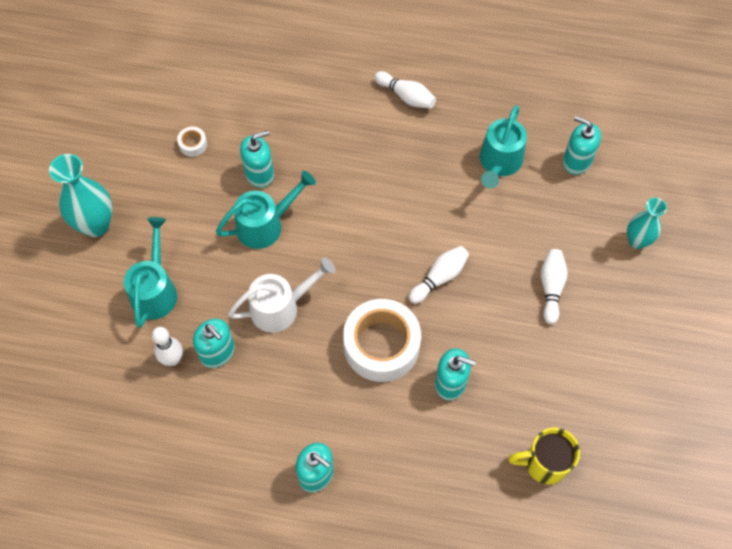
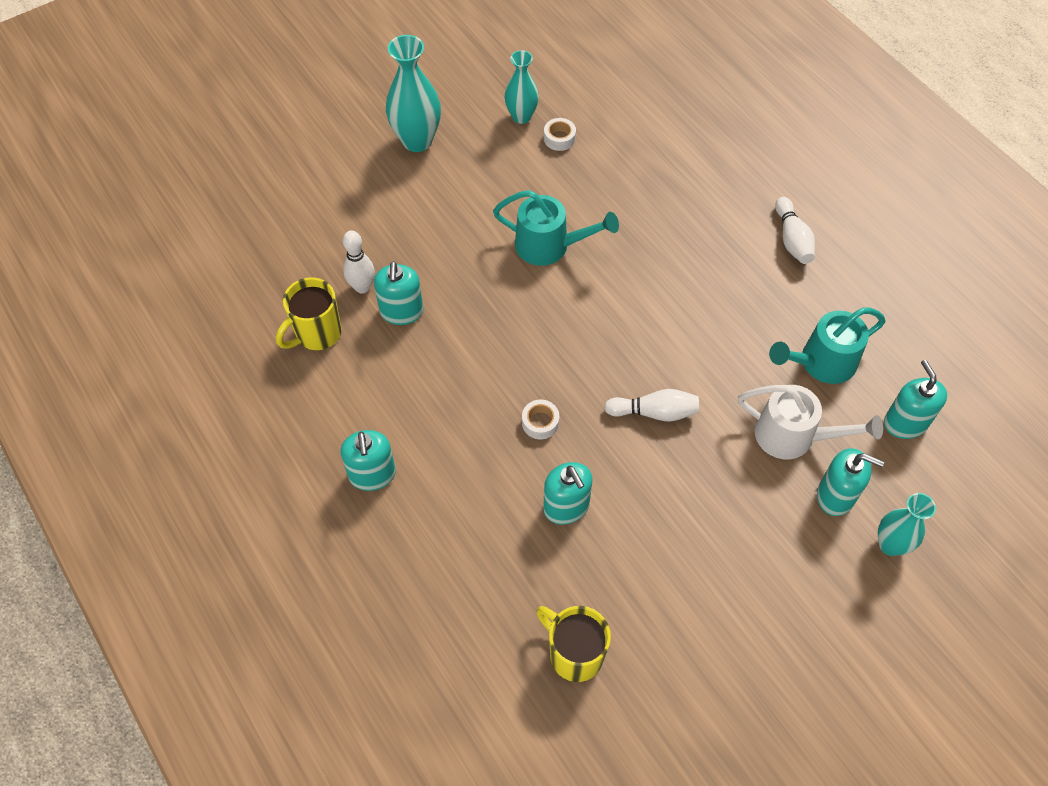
camera: 45 degrees right, 5 degrees down
(150, 149) = (521, 116): none -> turquoise vase
(155, 289) = (408, 224): turquoise watering can -> none
(177, 418) = (317, 333): none -> yellow mug
(259, 173) = (589, 202): turquoise soap dispenser -> turquoise soap dispenser (835, 496)
(281, 307) = (491, 320): white watering can -> white watering can (794, 436)
(381, 345) = (540, 422): white tape -> white tape, size x0.40
(551, 288) = (752, 511): white bowling pin -> none

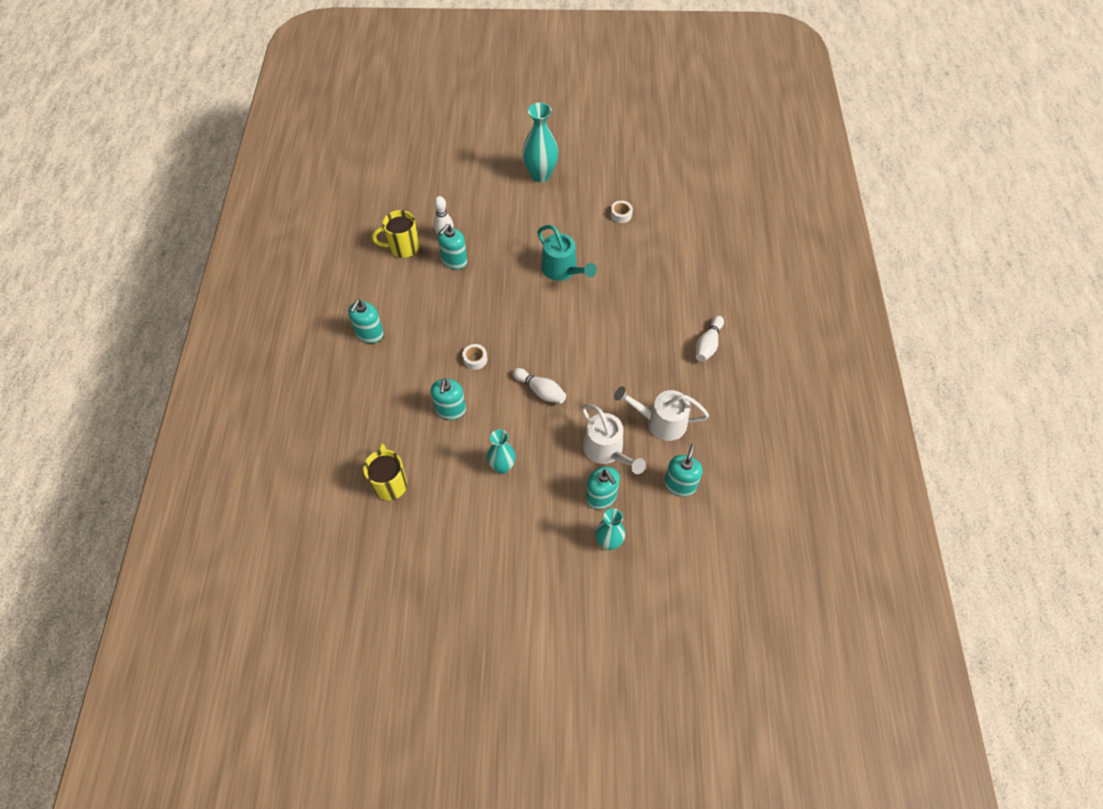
camera: 35 degrees right, 0 degrees up
(521, 116) = (610, 191): turquoise vase -> turquoise vase (502, 466)
(820, 363) = (660, 422): turquoise watering can -> white watering can

